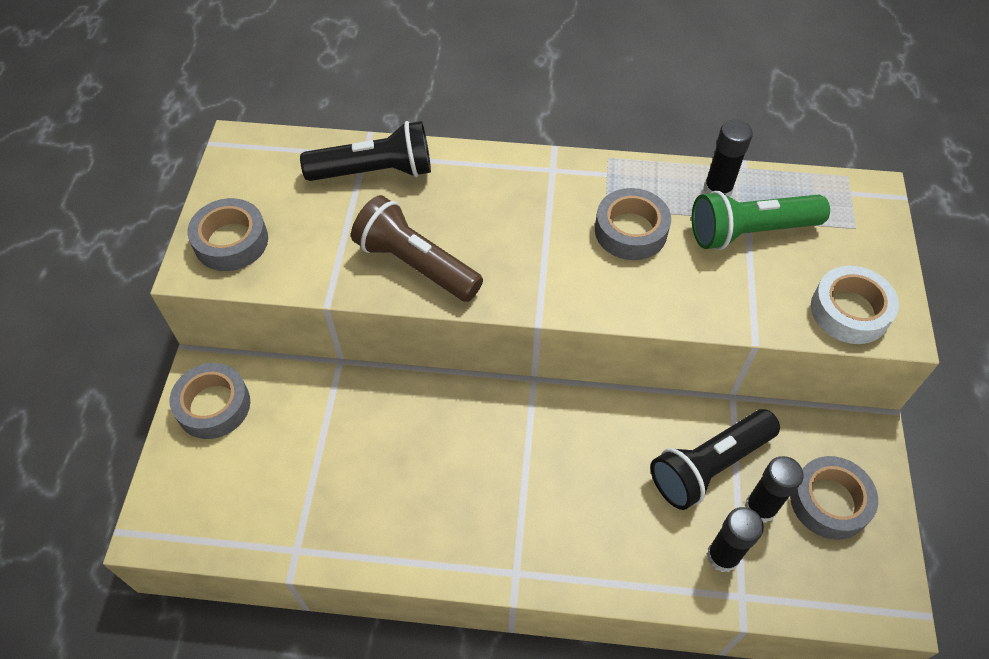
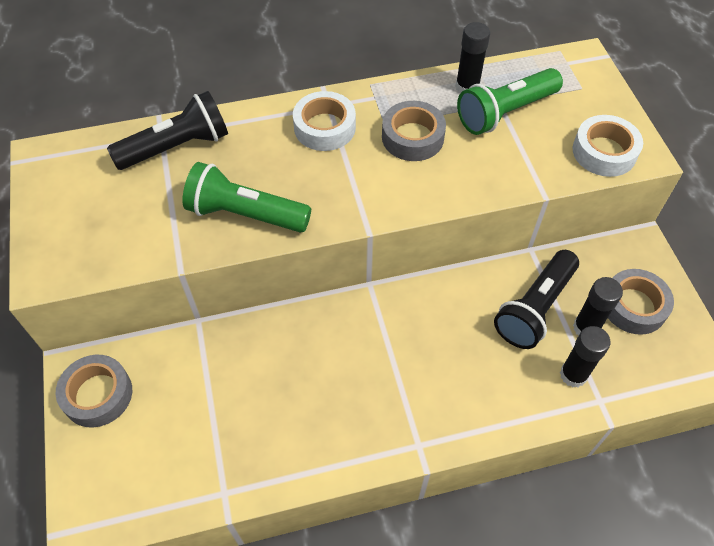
camera: 20 degrees left, 0 degrees up
(231, 241) = (69, 242): grey tape -> none
(415, 264) = (245, 214): brown flashlight -> green flashlight
(538, 193) = (324, 127): none -> white tape

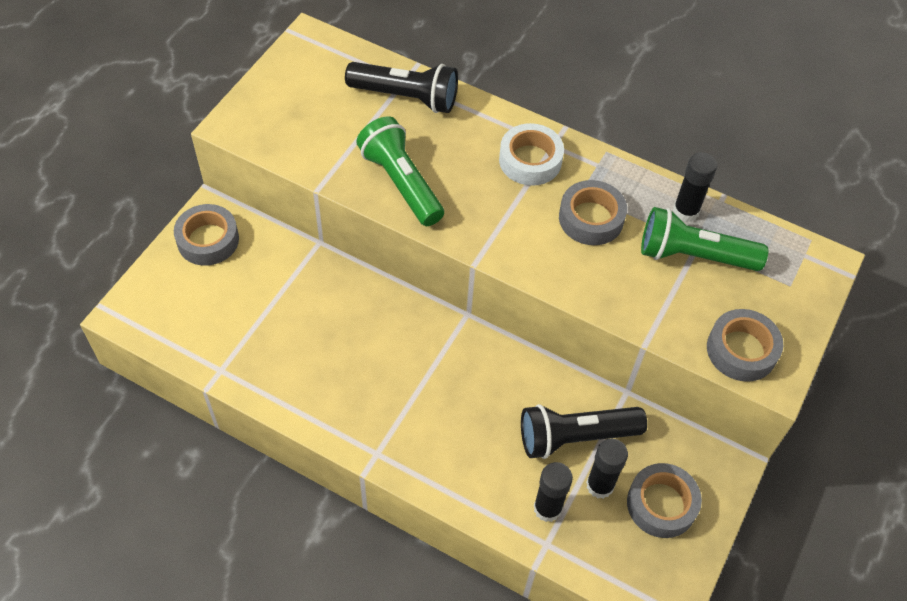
camera: 40 degrees right, 0 degrees up
(604, 152) = (741, 350): white tape -> grey tape

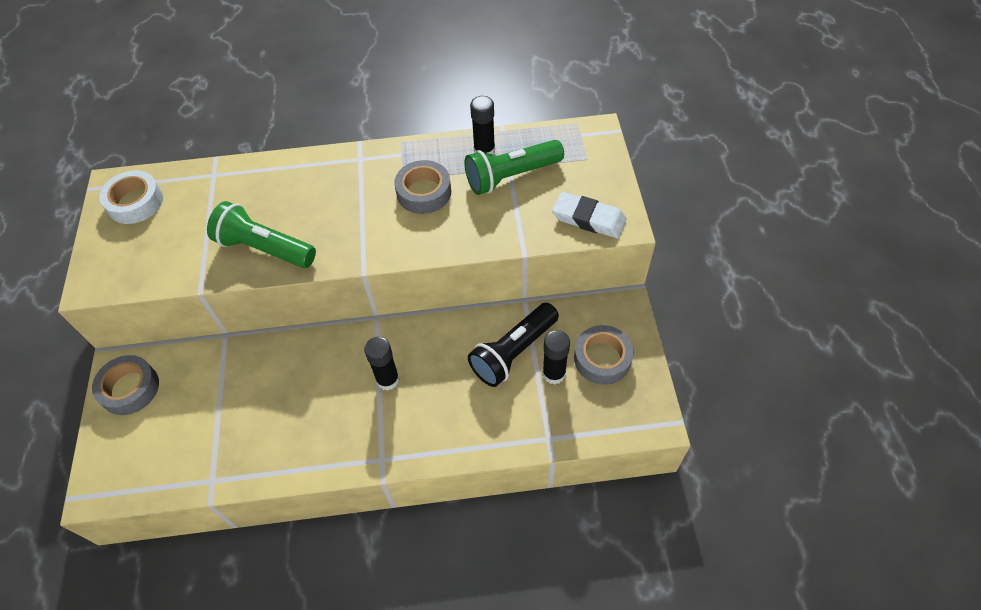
camera: 30 degrees left, 0 degrees up
(406, 97) = (223, 185): black flashlight -> none
(530, 160) = (351, 178): white tape -> white tape (135, 202)
(547, 508) = (531, 413): black glue stick -> black glue stick (388, 380)
(741, 350) = (589, 219): grey tape -> white eraser

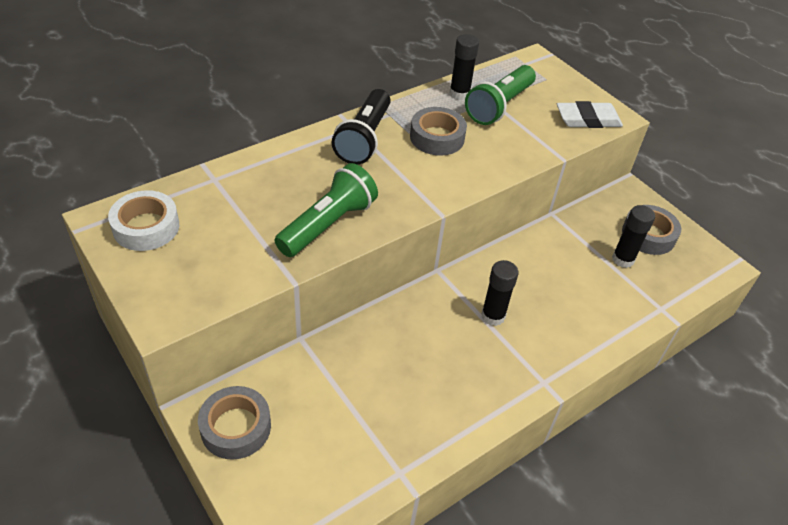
camera: 35 degrees left, 10 degrees down
(264, 248) = (328, 224): green flashlight -> green flashlight turned 135 degrees clockwise
(513, 352) = (578, 255): black flashlight -> black flashlight (364, 139)

